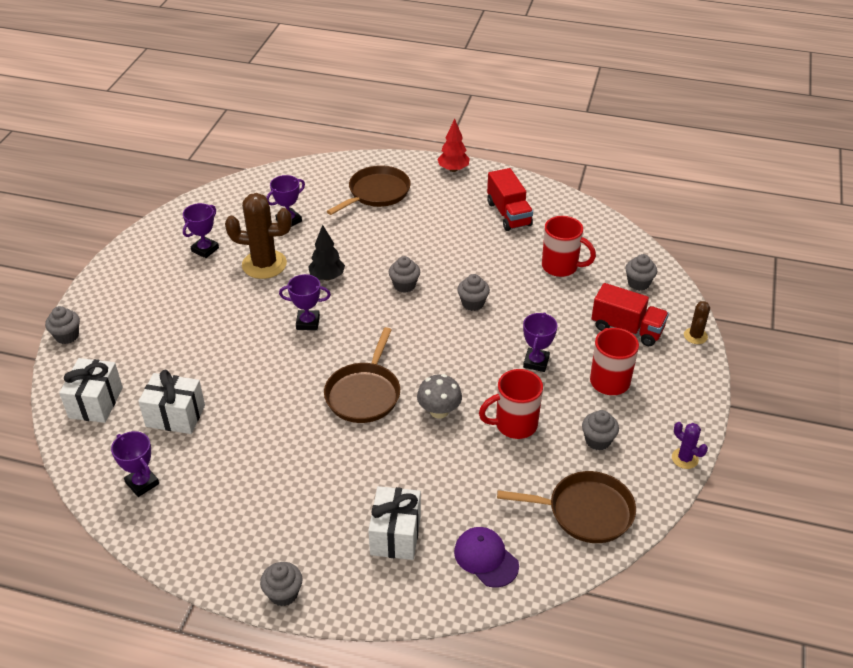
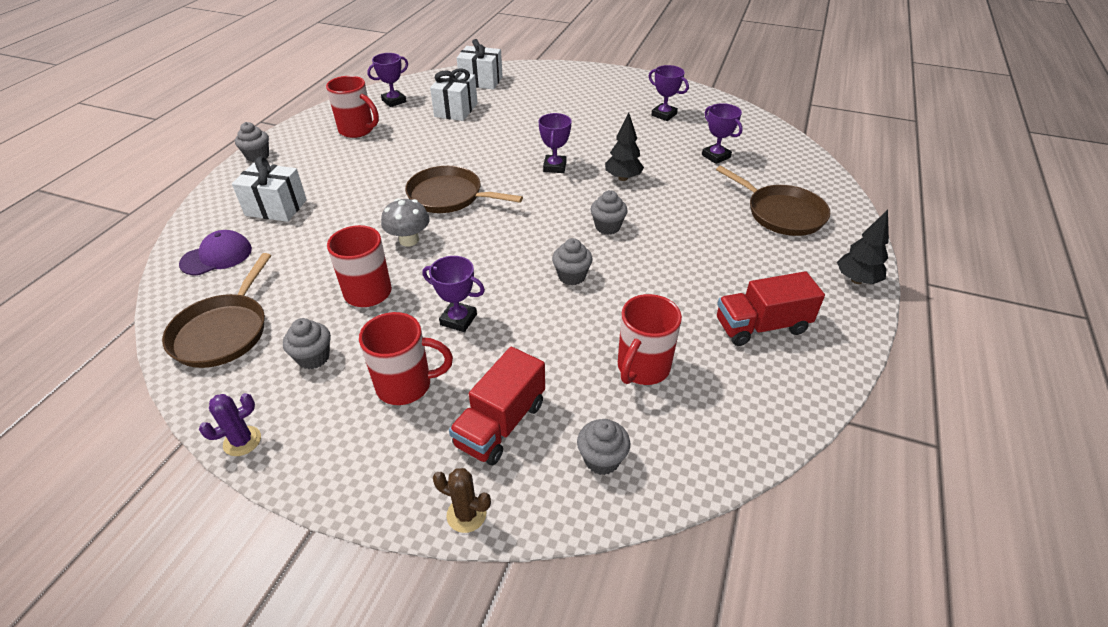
camera: 95 degrees right, 0 degrees up
(67, 336) = (556, 67): grey cupcake -> none
(221, 503) = (358, 130): none -> red mug
(264, 264) = (643, 144): brown cactus -> none
(453, 169) = (856, 280): red tree -> black tree

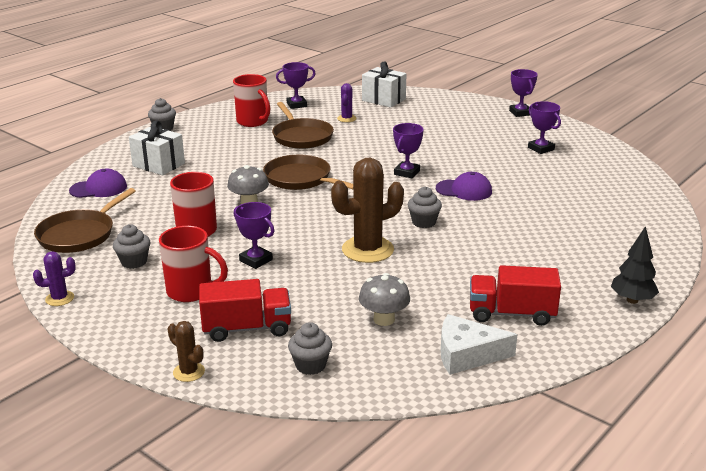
camera: 20 degrees right, 15 degrees down
(456, 110) = (346, 118): white gift -> purple cactus
(500, 424) = (247, 328): red truck -> red truck turned 150 degrees counterclockwise
(571, 276) = (367, 250): grey cupcake -> brown cactus
(623, 178) = (464, 190): black tree -> purple cap
(642, 368) = (384, 319): red mug -> grey mushroom
(716, 156) = (568, 188): purple trophy -> purple trophy (520, 113)
(752, 394) = (467, 354): none -> white cheese
(782, 213) = (598, 240): brown pan -> brown pan (301, 137)

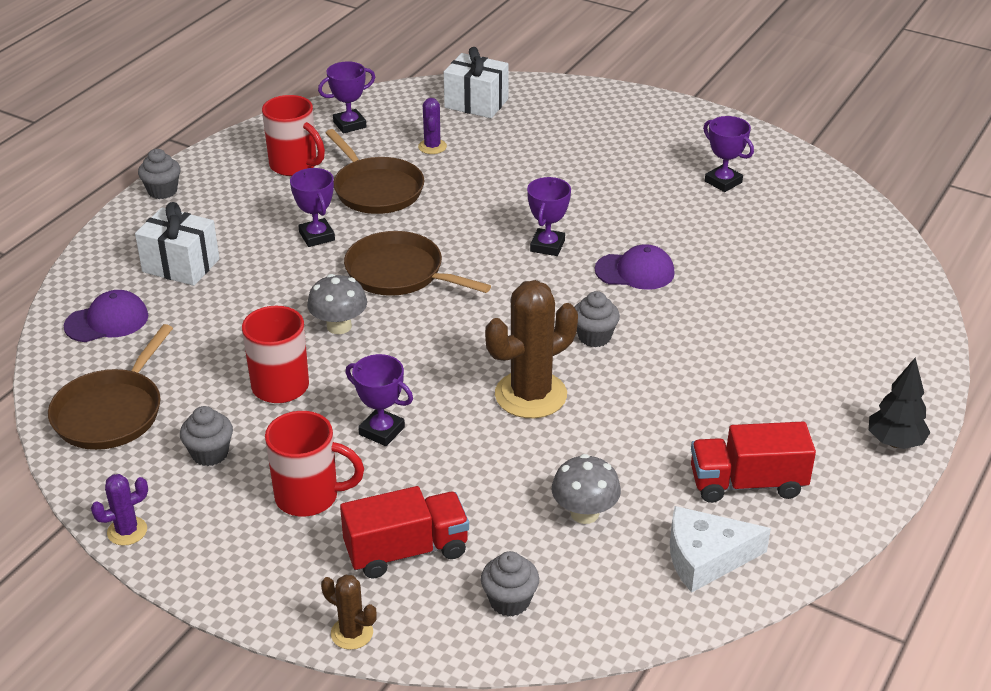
camera: 10 degrees left, 10 degrees up
(520, 113) = (679, 113): purple trophy -> purple trophy (317, 236)

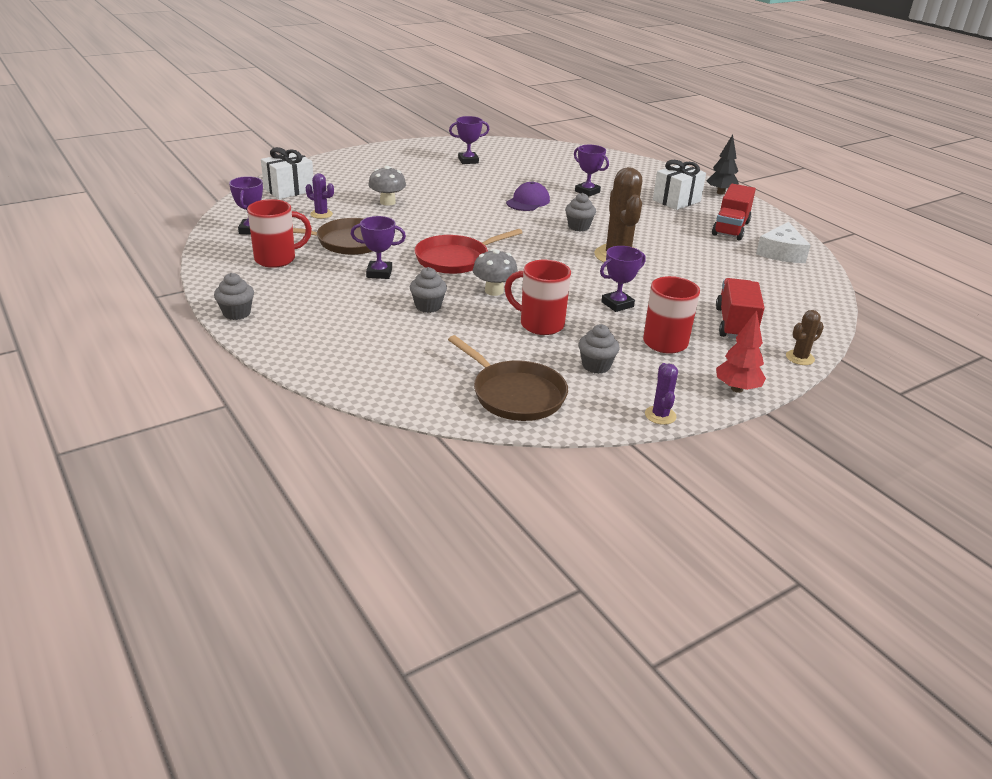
camera: 65 degrees left, 5 degrees down
(107, 321) = (393, 373): purple cap -> none
(181, 265) = (353, 328): white gift -> white gift (676, 201)
(227, 585) = (737, 389): none -> red tree
(399, 273) = (455, 259): brown pan -> red pan
(509, 601) = (792, 307): grey cupcake -> grey cupcake (428, 306)
(547, 246) = (477, 214): purple trophy -> purple trophy (587, 192)
(584, 513) = (730, 270): grey mushroom -> grey mushroom (387, 202)

